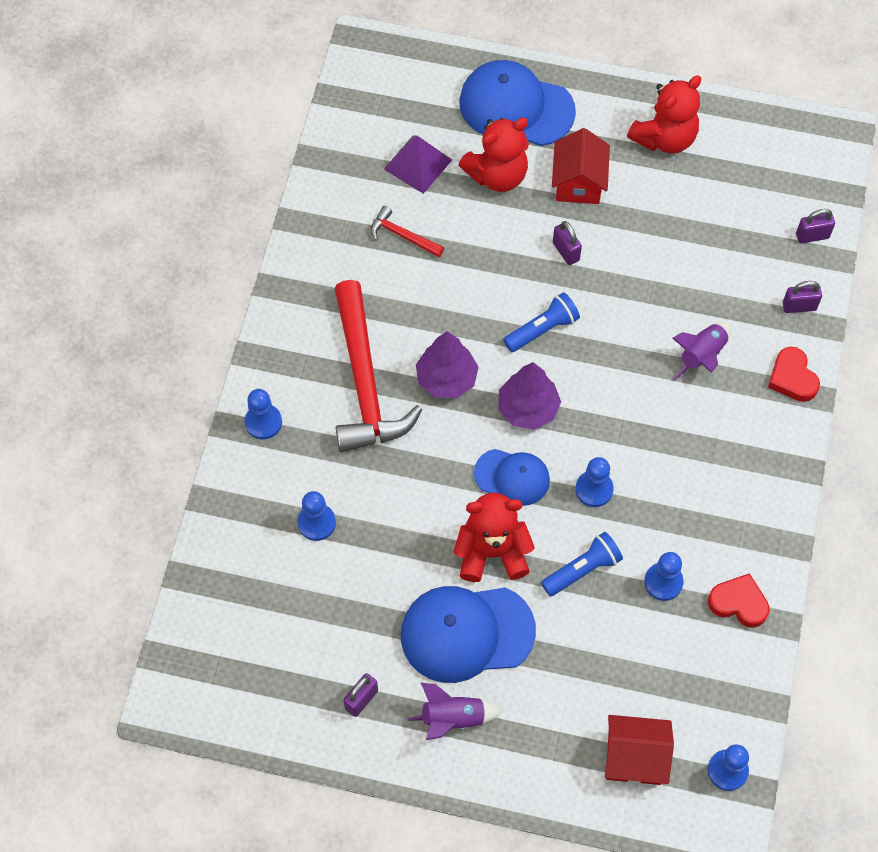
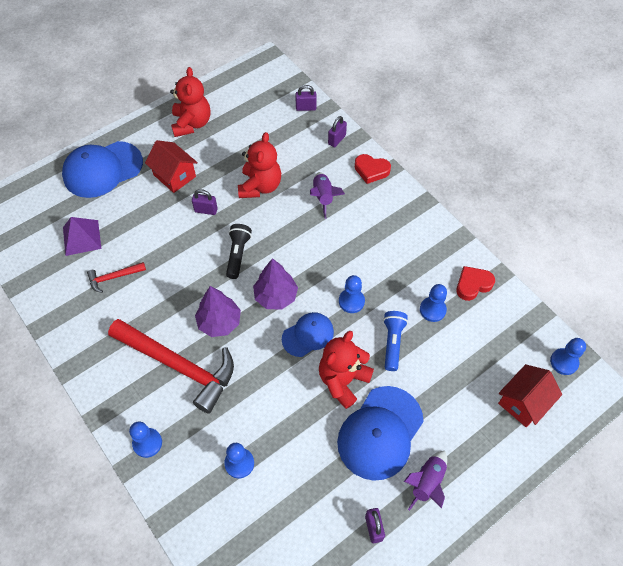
camera: 50 degrees left, 5 degrees down
(497, 175) = (130, 207): red teddy bear -> red teddy bear (260, 186)
(542, 329) = (238, 254): blue flashlight -> black flashlight
(812, 236) = (306, 108): purple padlock -> purple padlock turned 60 degrees clockwise

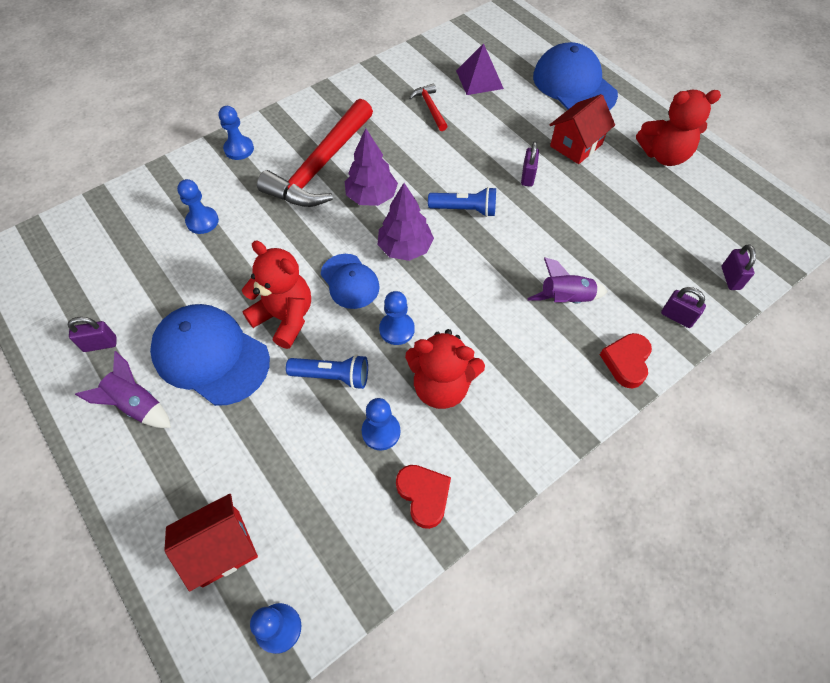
camera: 90 degrees right, 0 degrees up
(238, 254) = (465, 209): black flashlight -> blue flashlight
(260, 186) = (573, 228): red teddy bear -> red teddy bear (441, 386)
(523, 402) = (221, 548): red house -> red house turned 75 degrees counterclockwise

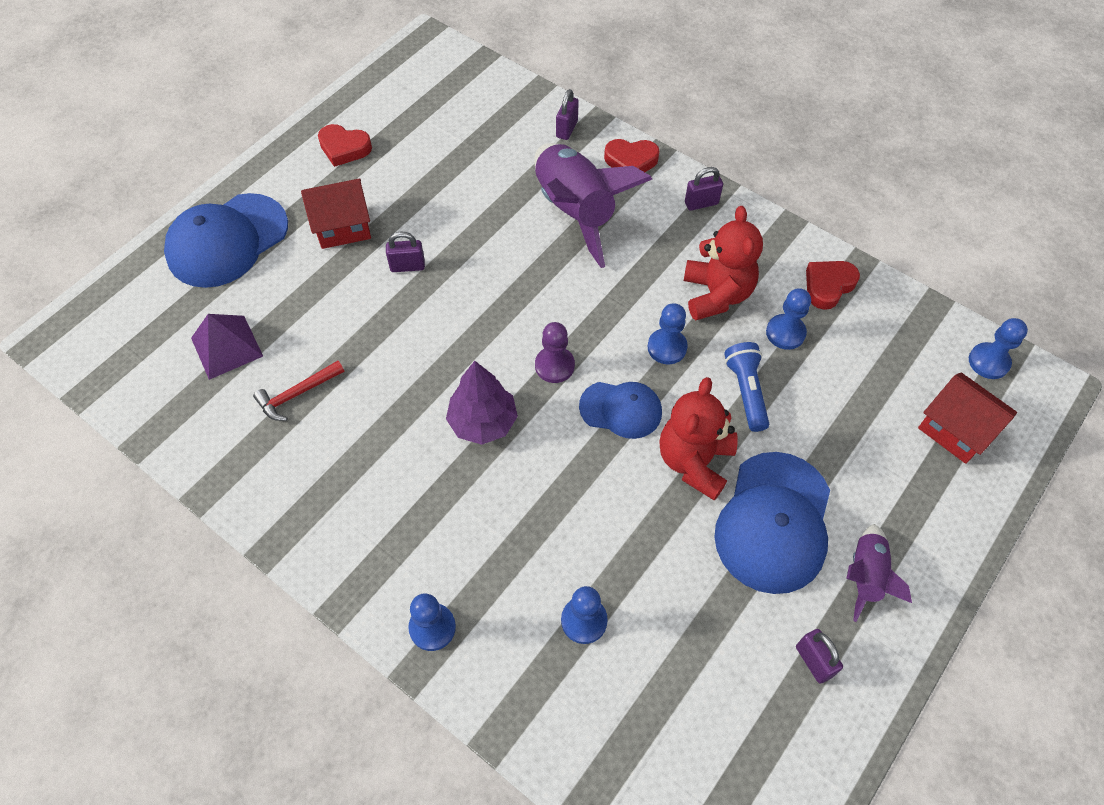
camera: 105 degrees left, 0 degrees up
(320, 166) = (443, 500): red hammer -> none
(350, 281) = (621, 409): blue cap -> blue cap turned 60 degrees clockwise
(405, 248) = (554, 366): purple tree -> purple pawn
(465, 209) = (477, 318): blue flashlight -> none
(565, 299) = (575, 212): purple rocket -> purple rocket, size x1.93
(576, 145) = (343, 227): red house -> red house turned 45 degrees counterclockwise
(664, 155) = (344, 148): red teddy bear -> red heart
(730, 278) = (506, 94): purple padlock -> purple padlock (701, 203)

